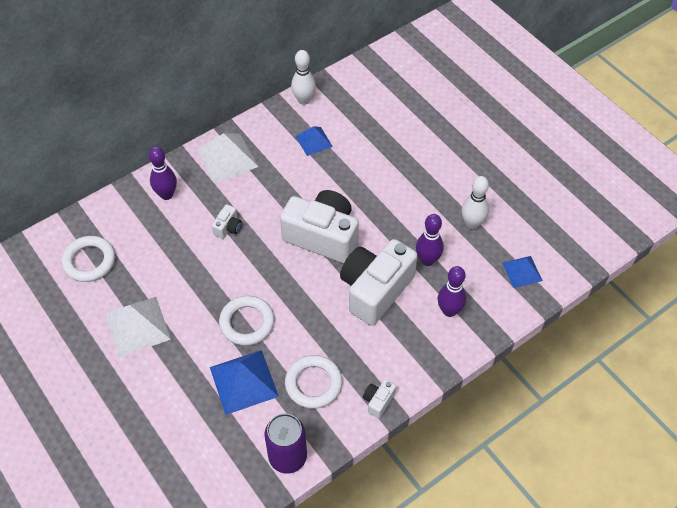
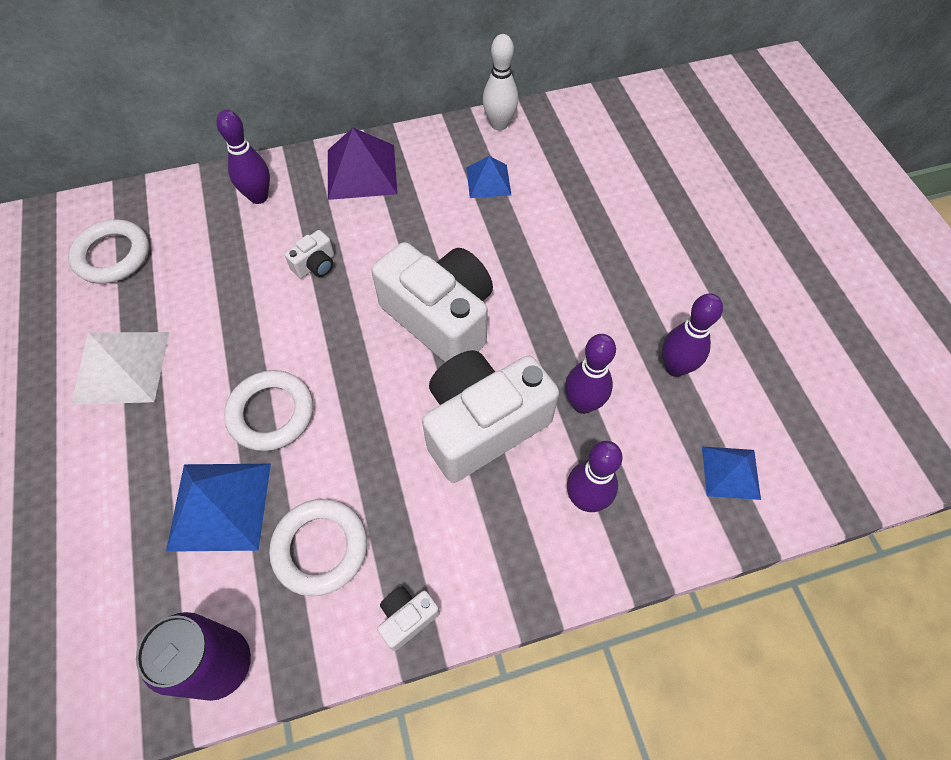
camera: 20 degrees right, 5 degrees up
(227, 158) = (361, 171): white pyramid -> purple pyramid
(472, 223) = (675, 367): white bowling pin -> purple bowling pin

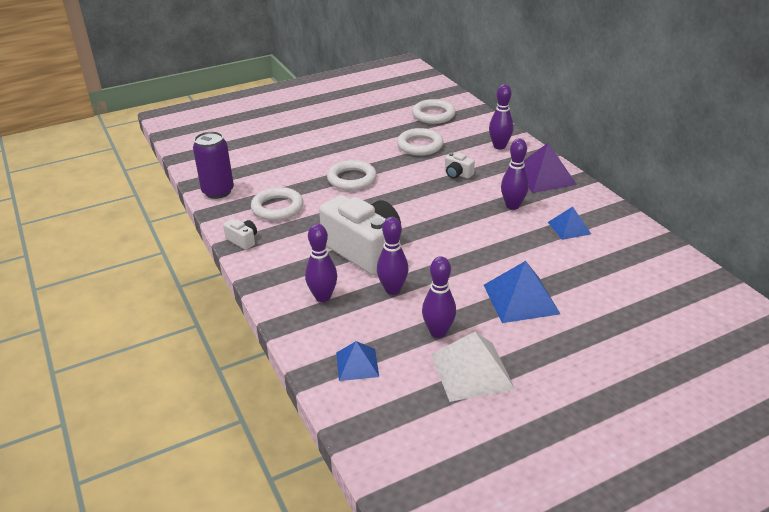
camera: 80 degrees right, 25 degrees down
(121, 367) = (366, 133): white pyramid -> white pyramid (472, 371)
(206, 295) = (420, 145): none -> white ring
(219, 506) = (295, 175): blue pyramid -> blue pyramid (521, 299)
(421, 223) = (512, 206): none -> purple bowling pin
(440, 318) = (438, 224): white camera -> none
(499, 124) = (631, 225): white bowling pin -> none

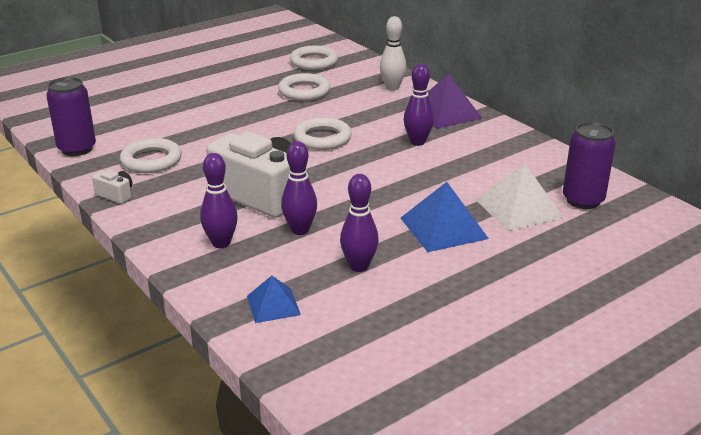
camera: 10 degrees left, 5 degrees down
(352, 179) = (233, 127): white ring -> white ring (322, 138)
(457, 174) = (351, 116): white camera -> none
(472, 371) = (403, 300): white pyramid -> white pyramid (519, 208)
(499, 146) = (392, 87): purple bowling pin -> white bowling pin
(569, 228) = (482, 158): blue pyramid -> none
(656, 280) = (583, 200): none -> purple can

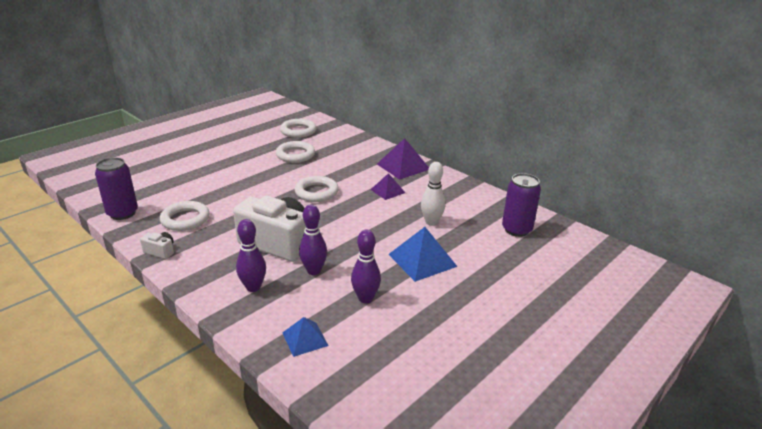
camera: 10 degrees left, 0 degrees up
(392, 87) = (360, 148): white bowling pin -> white bowling pin (431, 222)
(417, 142) = (388, 191): purple bowling pin -> purple pyramid
(519, 208) = (473, 239): white pyramid -> none

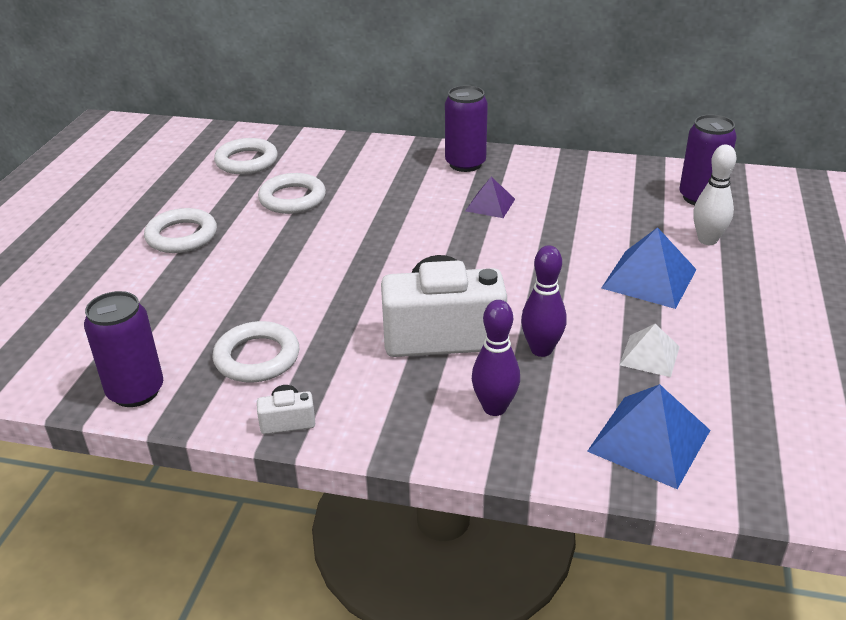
camera: 30 degrees left, 5 degrees up
(305, 339) = (649, 440): blue pyramid -> blue pyramid, size x1.65
(316, 192) = (398, 242): white ring -> white ring (181, 236)
(365, 298) = (649, 355): purple bowling pin -> white pyramid
(403, 166) = (465, 164): purple pyramid -> purple can
(431, 222) = (597, 226): white bowling pin -> white bowling pin (707, 240)

